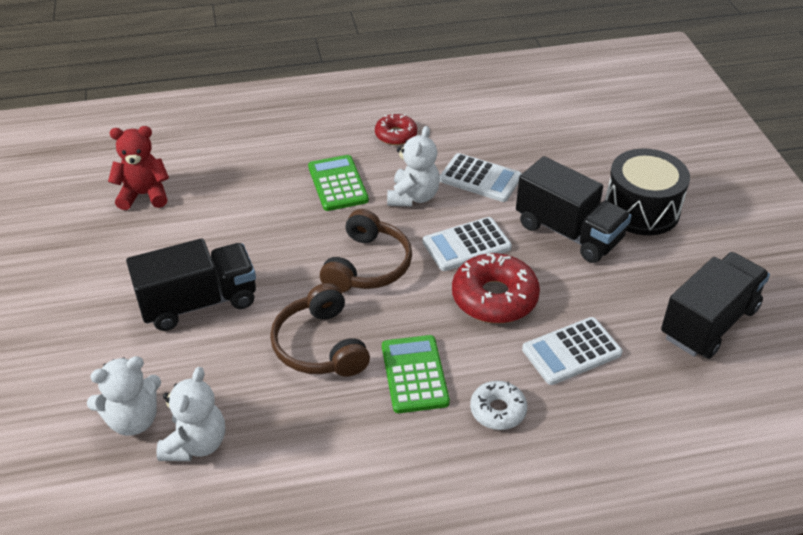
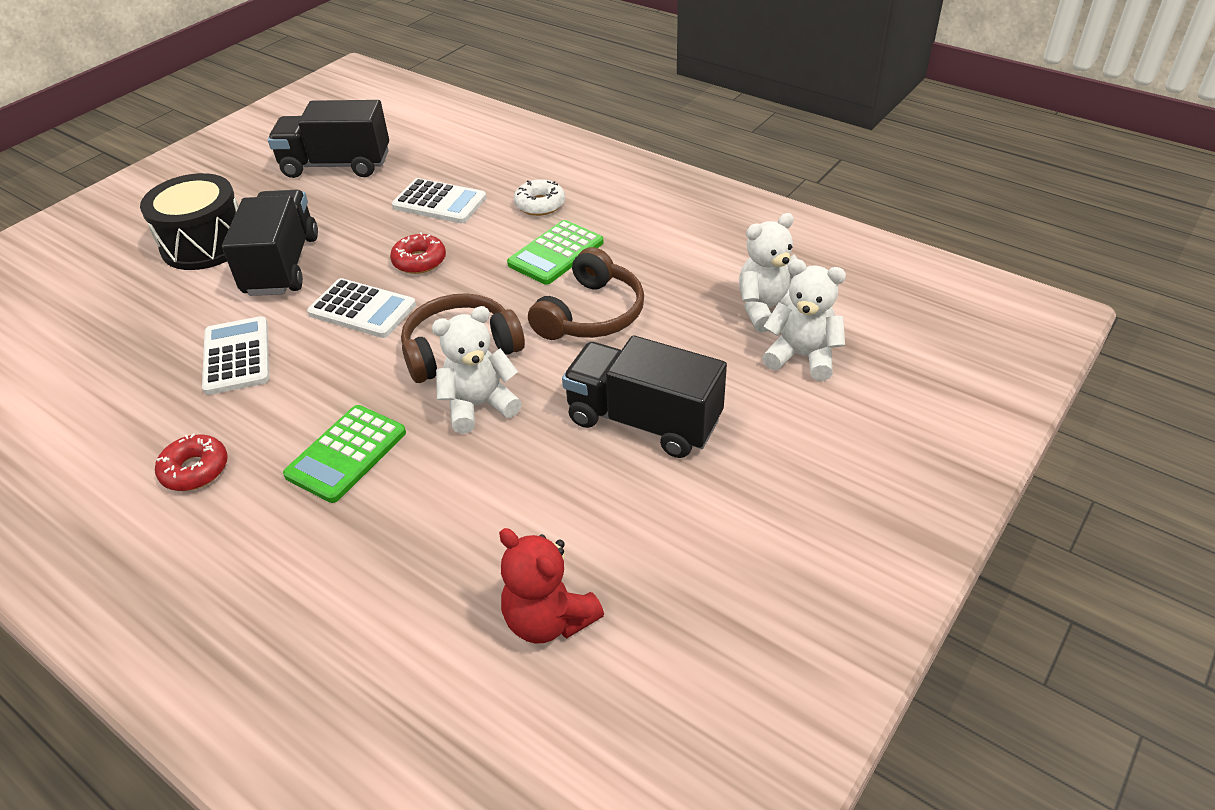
camera: 130 degrees left, 0 degrees up
(413, 197) = (316, 383): white teddy bear -> white teddy bear (479, 405)
(494, 298) = (419, 261): red donut -> red donut, size x0.59

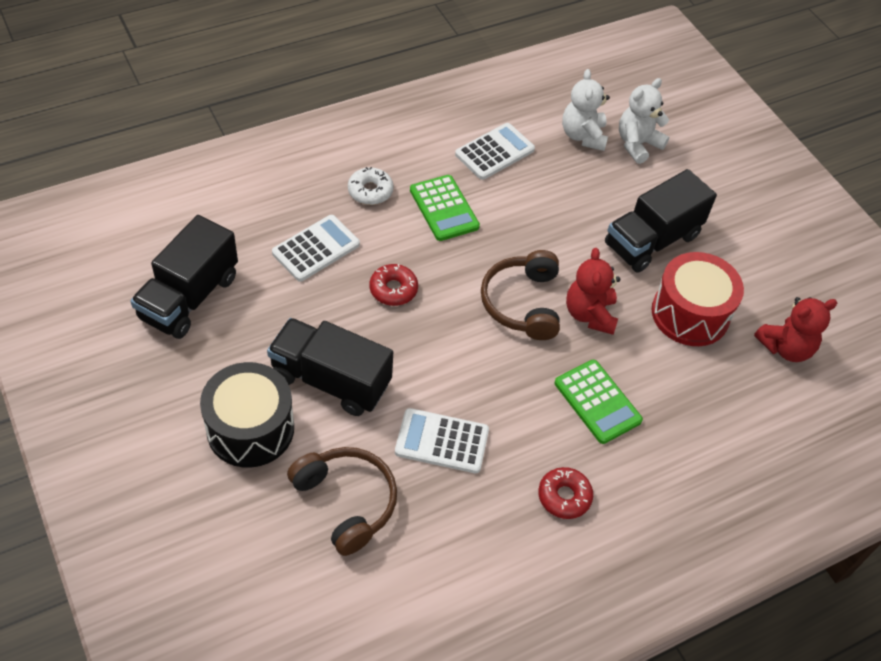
camera: 70 degrees left, 10 degrees up
(362, 309) = (434, 345): white calculator -> white calculator (494, 152)
(479, 405) = (590, 314): white teddy bear -> red teddy bear
(542, 495) = (690, 314): none -> red drum
(591, 314) = (530, 220): brown headphones -> brown headphones (346, 502)

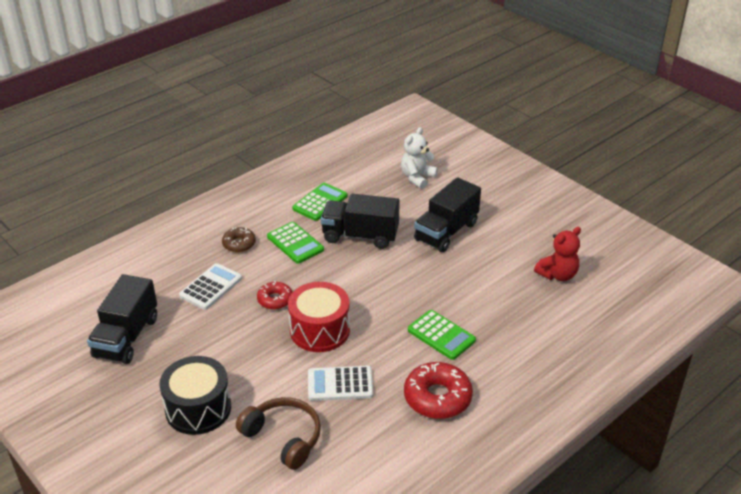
camera: 10 degrees left, 15 degrees down
(330, 380) = (247, 365): black truck -> black truck (360, 236)
(370, 191) = (239, 244): white donut -> brown donut
(494, 152) = (320, 202): white calculator -> green calculator
(522, 303) = (369, 288): brown headphones -> none
(564, 496) = (437, 397): red donut -> red donut, size x1.71
(583, 136) = (378, 180): white teddy bear -> none
(590, 314) = (418, 284): red teddy bear -> none
(690, 314) = (486, 269): red drum -> red drum (320, 330)

